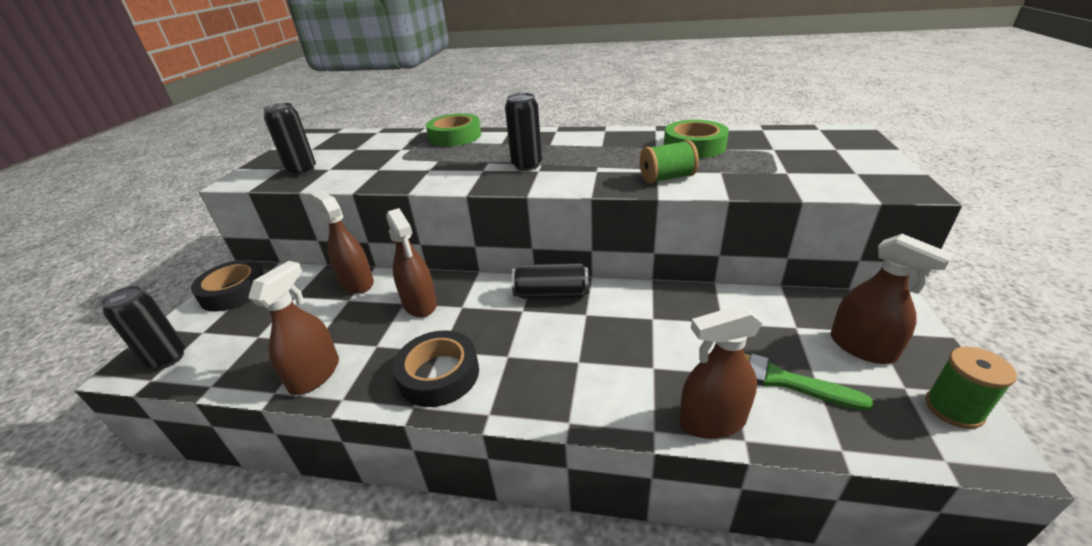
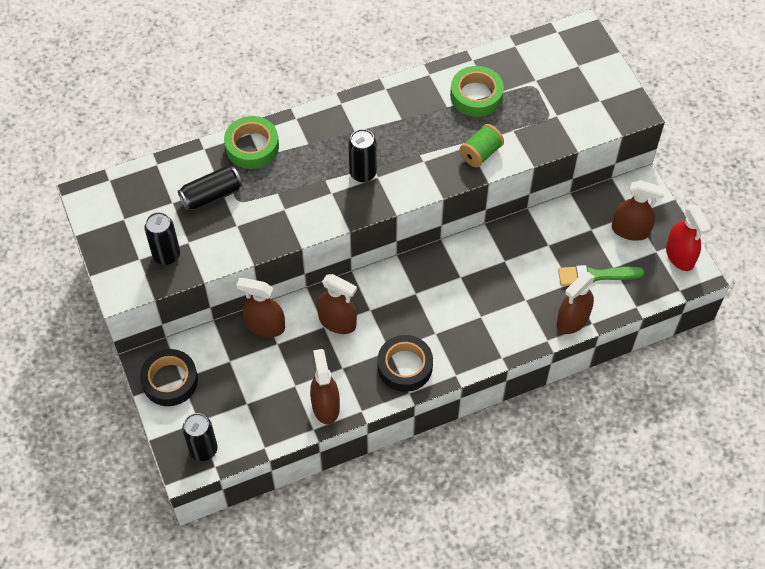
camera: 35 degrees left, 25 degrees up
(551, 294) = (425, 269): black can -> black can (211, 196)
(953, 409) = (680, 256): green spool -> red spray bottle

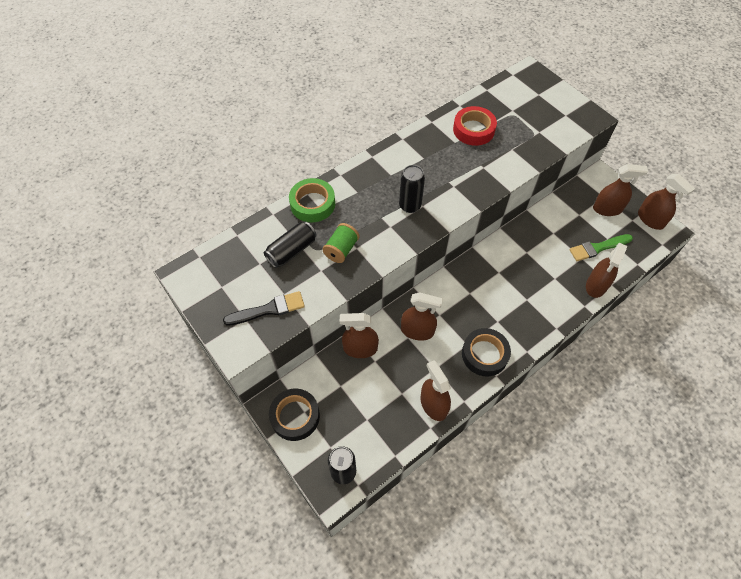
camera: 15 degrees left, 0 degrees up
(166, 255) = (268, 309): black can -> black brush
(476, 95) = (473, 130): green tape -> red tape
(480, 153) = (495, 171): green spool -> green spool (341, 250)
(680, 256) = (650, 219): red spray bottle -> brown spray bottle

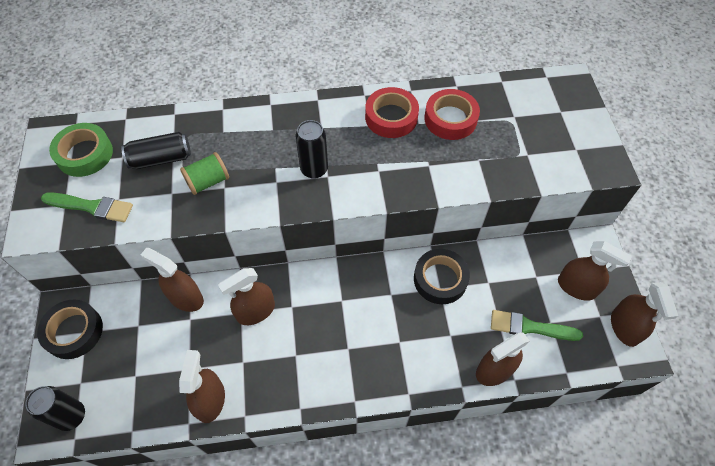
camera: 30 degrees right, 0 degrees up
(268, 309) = (91, 207): black brush -> green brush
(312, 204) = (219, 121): green tape -> green tape (84, 154)
(417, 331) = (255, 311): brown spray bottle -> brown spray bottle turned 105 degrees clockwise
(433, 146) = (391, 117): none -> red tape
(484, 354) = (305, 377): black tape -> black tape (440, 279)

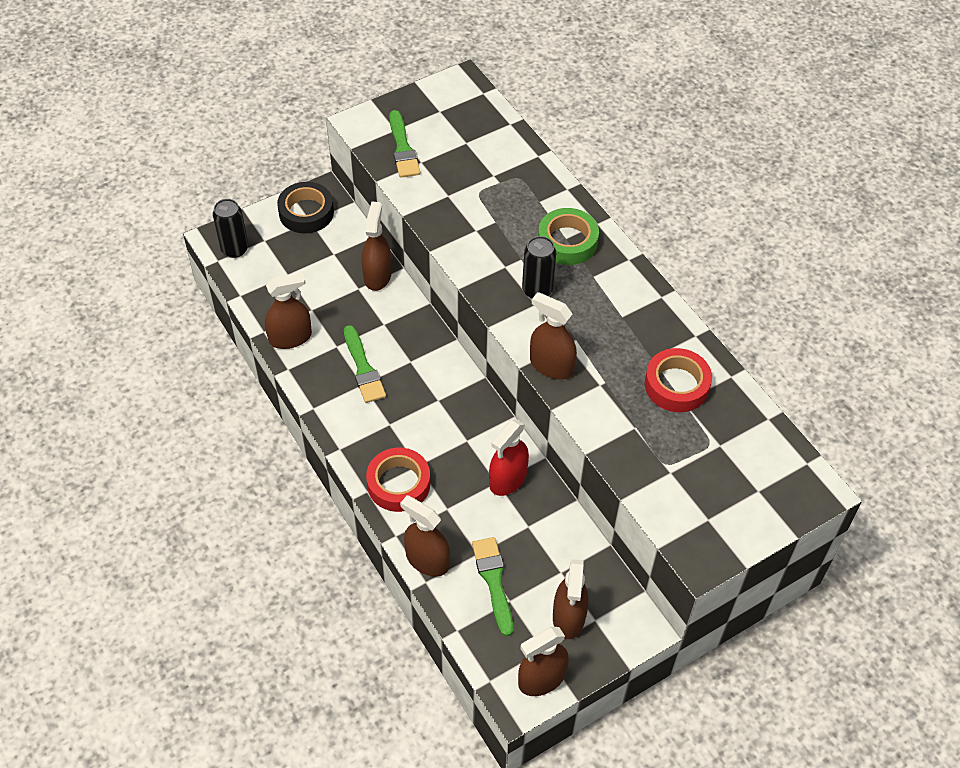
camera: 65 degrees right, 5 degrees down
(84, 154) = (454, 116): green tape -> green tape (567, 242)
(161, 159) = (480, 170): black can -> none
(208, 182) = (475, 215): green spool -> none
(255, 311) = (391, 334): brown spray bottle -> brown spray bottle (551, 365)
(279, 348) = (363, 368): none -> green brush
(391, 117) = (645, 331): red tape -> red tape (398, 484)
(440, 279) = (508, 479): black tape -> red spray bottle

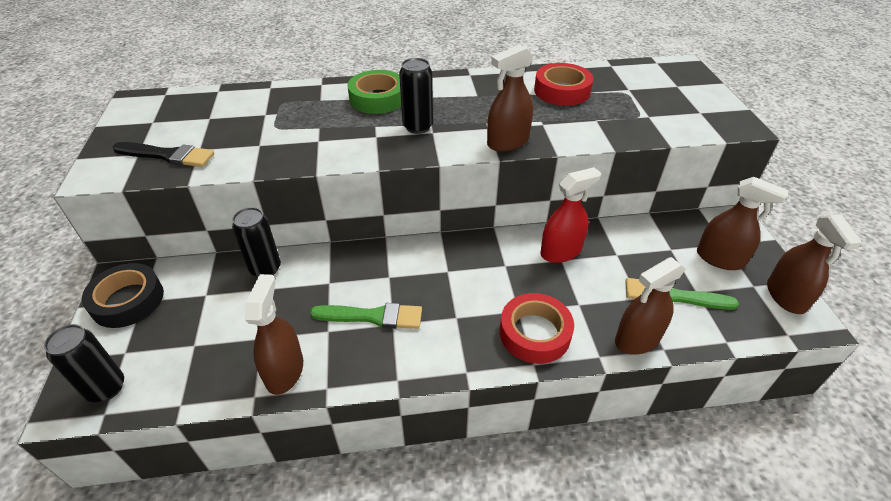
camera: 65 degrees left, 10 degrees down
(377, 275) = (265, 268): brown spray bottle -> black can
(403, 148) = (168, 155): green brush -> black brush
(508, 479) = (561, 251): red spray bottle -> red spray bottle turned 90 degrees counterclockwise

